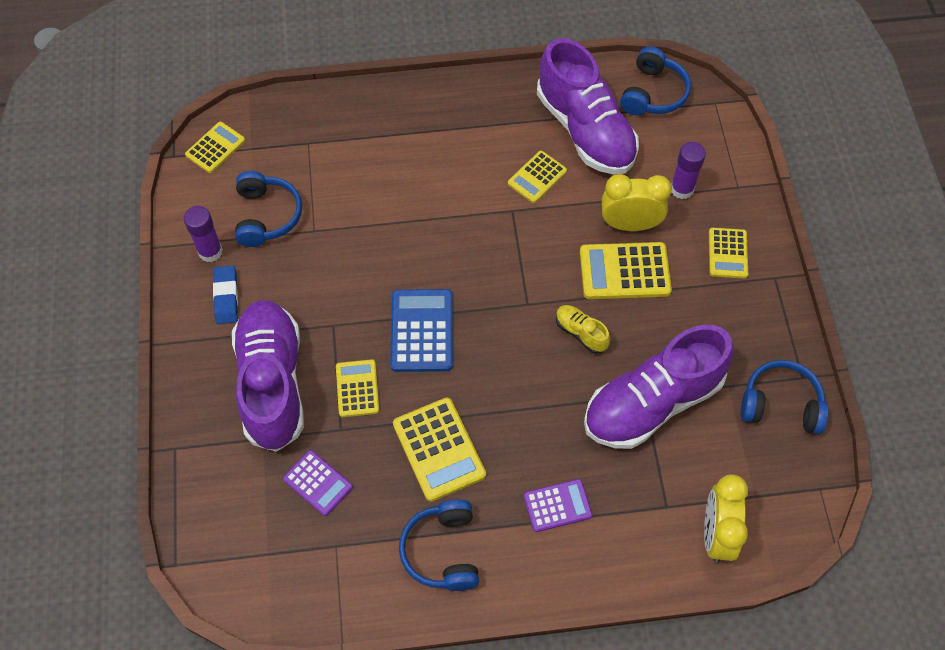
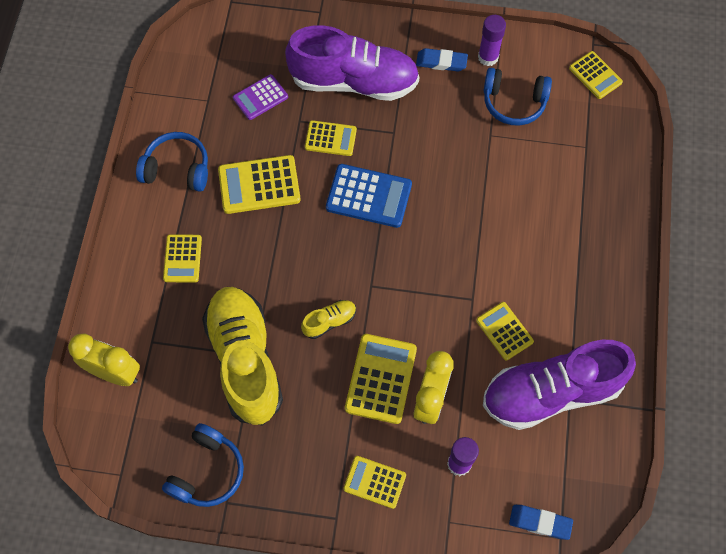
camera: 105 degrees right, 5 degrees up
(557, 505) = (182, 258): purple calculator -> yellow calculator
(652, 402) = (245, 360): purple shoe -> yellow shoe
(653, 93) = (585, 476): blue headphones -> none
(708, 119) = (540, 522): none -> blue eraser

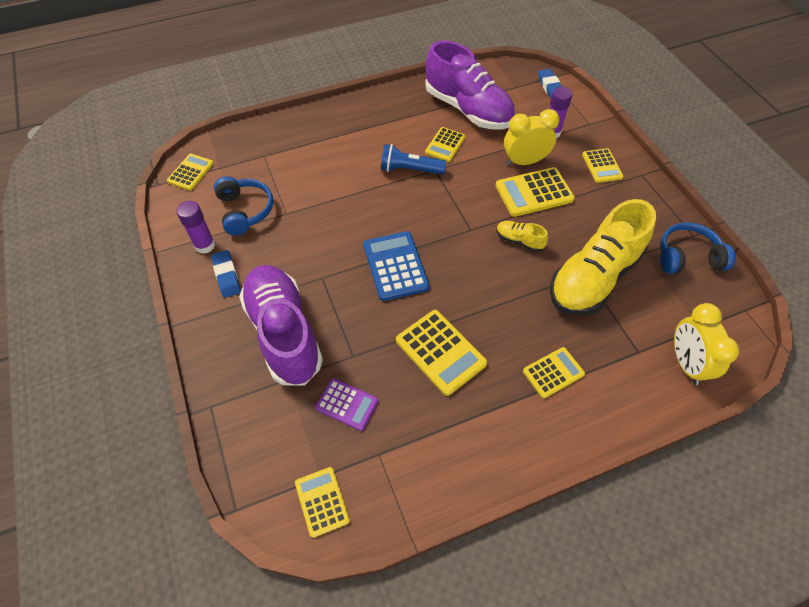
camera: 120 degrees left, 10 degrees down
(177, 169) = (473, 434): blue headphones -> none
(330, 138) = (357, 321): yellow calculator -> yellow calculator (322, 501)
(486, 274) = (410, 170): none -> blue flashlight

